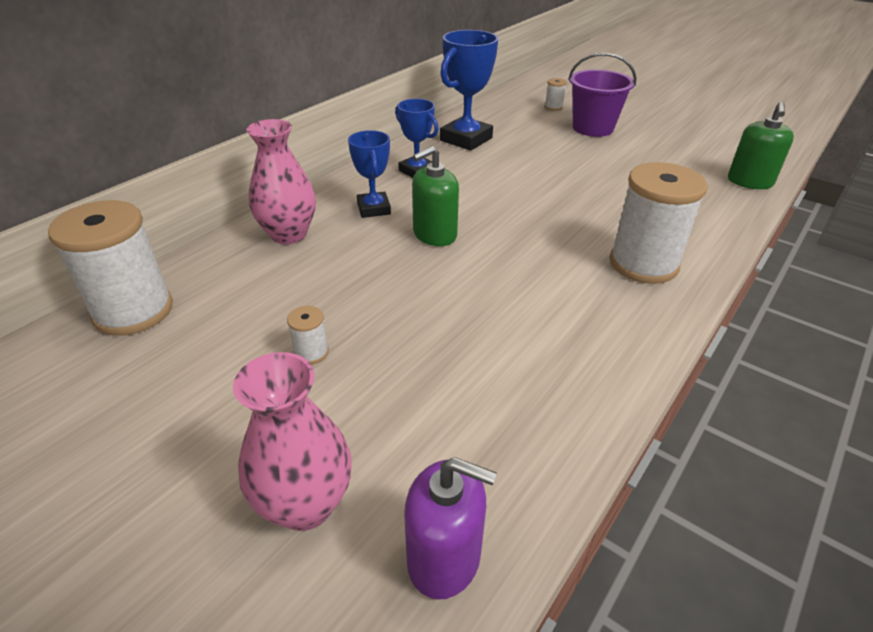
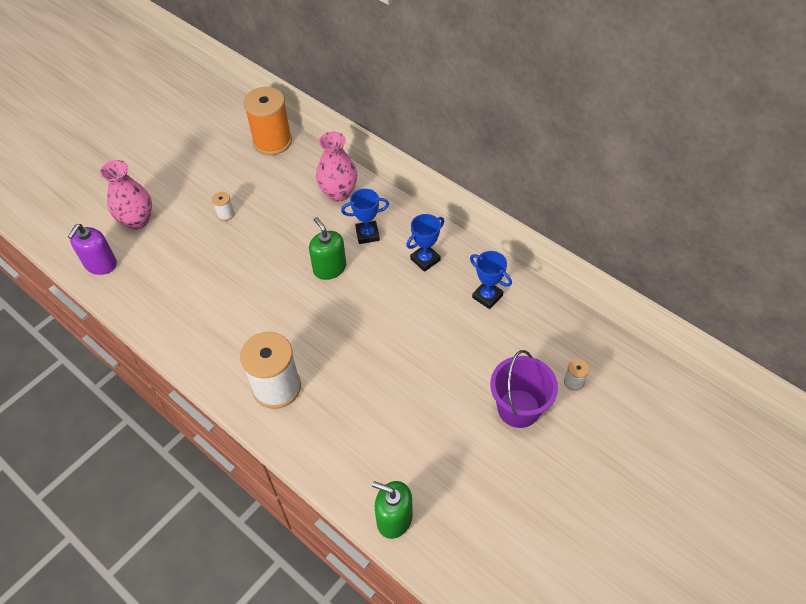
camera: 95 degrees right, 15 degrees up
(133, 311) = (272, 142): white spool -> orange spool
(466, 139) = (487, 296): blue trophy -> blue trophy, size x0.63

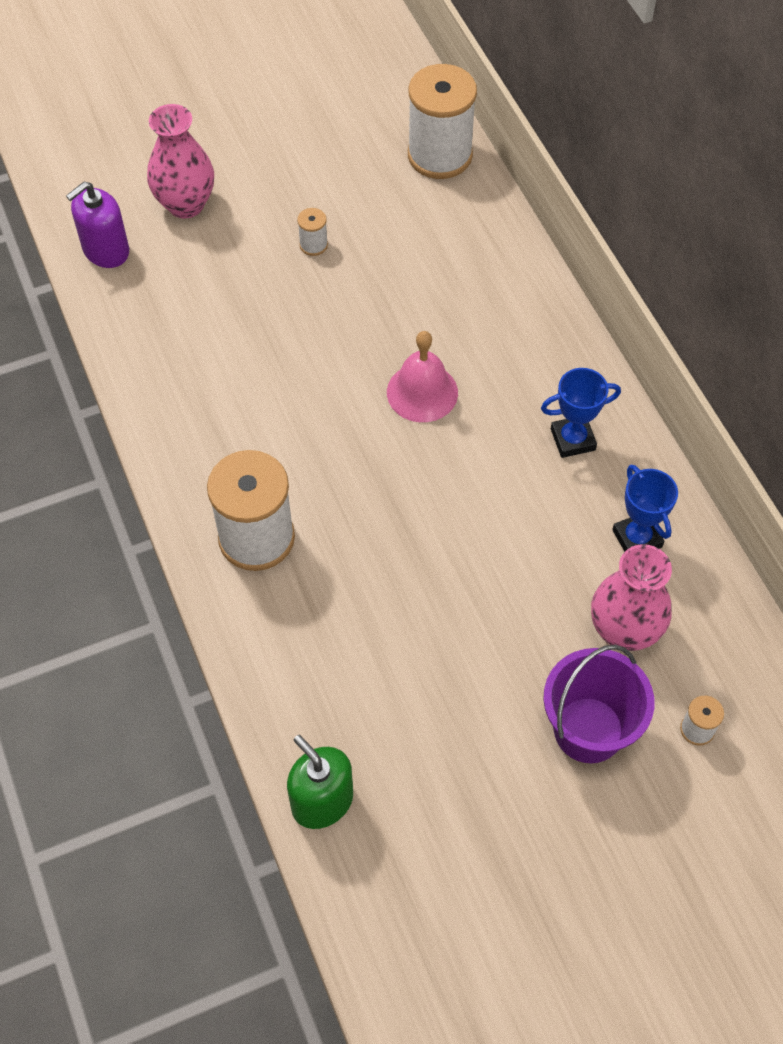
camera: 25 degrees right, 5 degrees up
(272, 142) = (440, 155): orange spool -> white spool
(329, 268) = (422, 392): green soap dispenser -> pink bell
(338, 193) = (497, 278): pink vase -> pink vase (624, 631)
(367, 234) = (506, 362): blue trophy -> none

